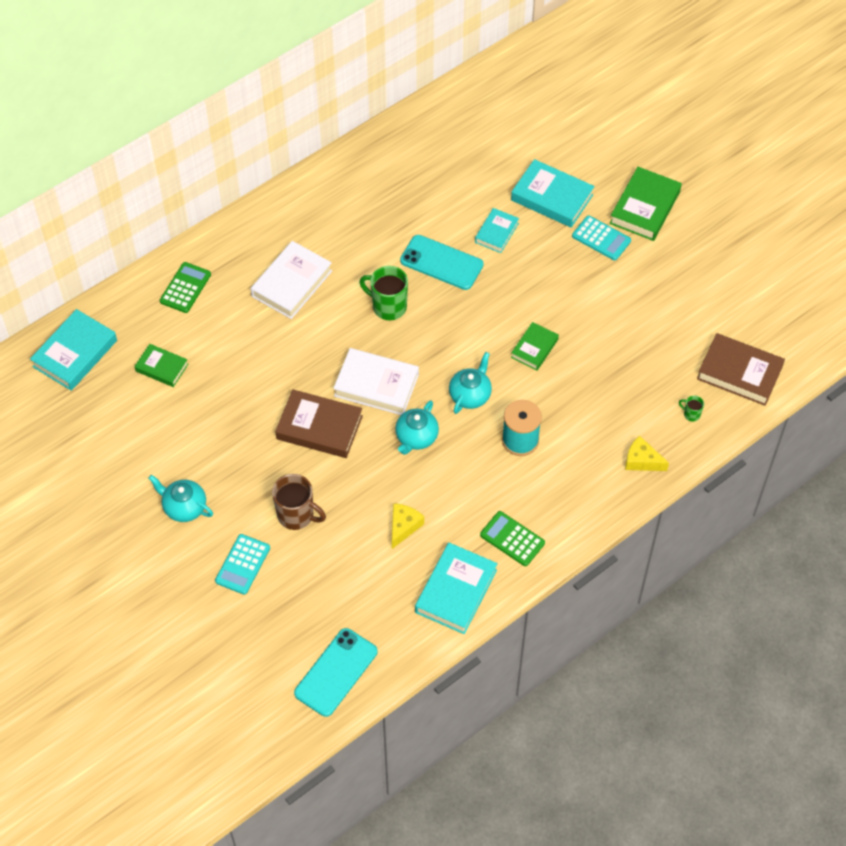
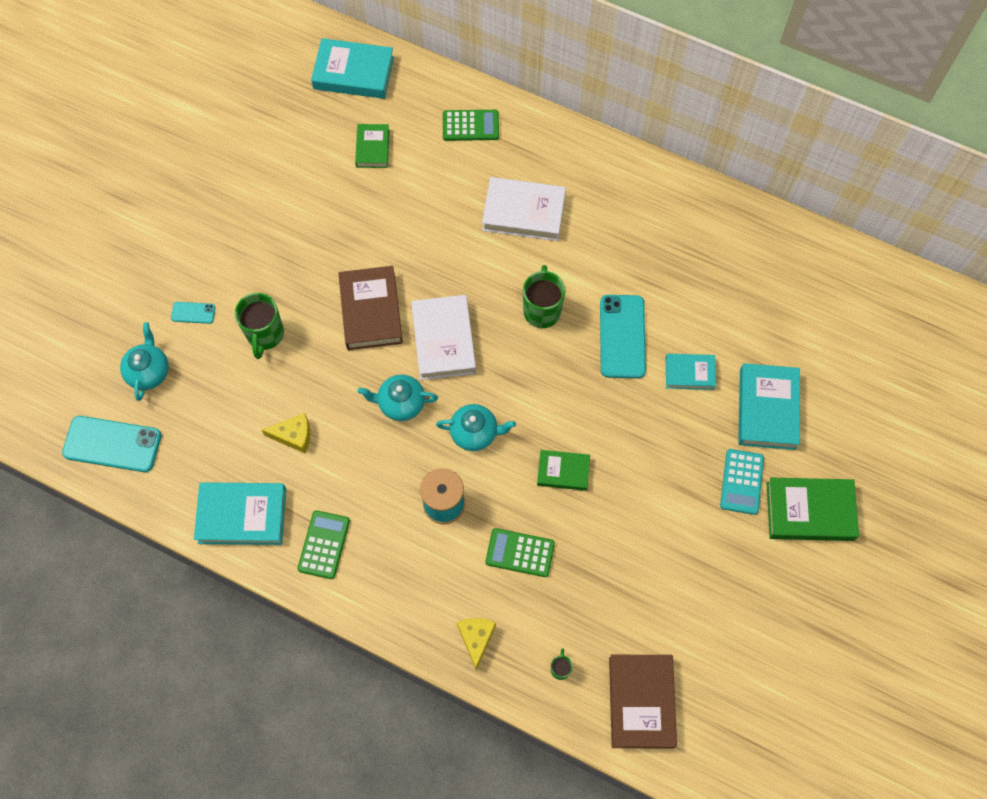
camera: 65 degrees right, 10 degrees up
(184, 507) = (232, 236): turquoise teapot -> turquoise teapot (149, 371)
(242, 564) = (193, 312): turquoise calculator -> turquoise phone
(297, 515) = (265, 335): brown mug -> green mug
(586, 404) = (520, 552): none -> green calculator

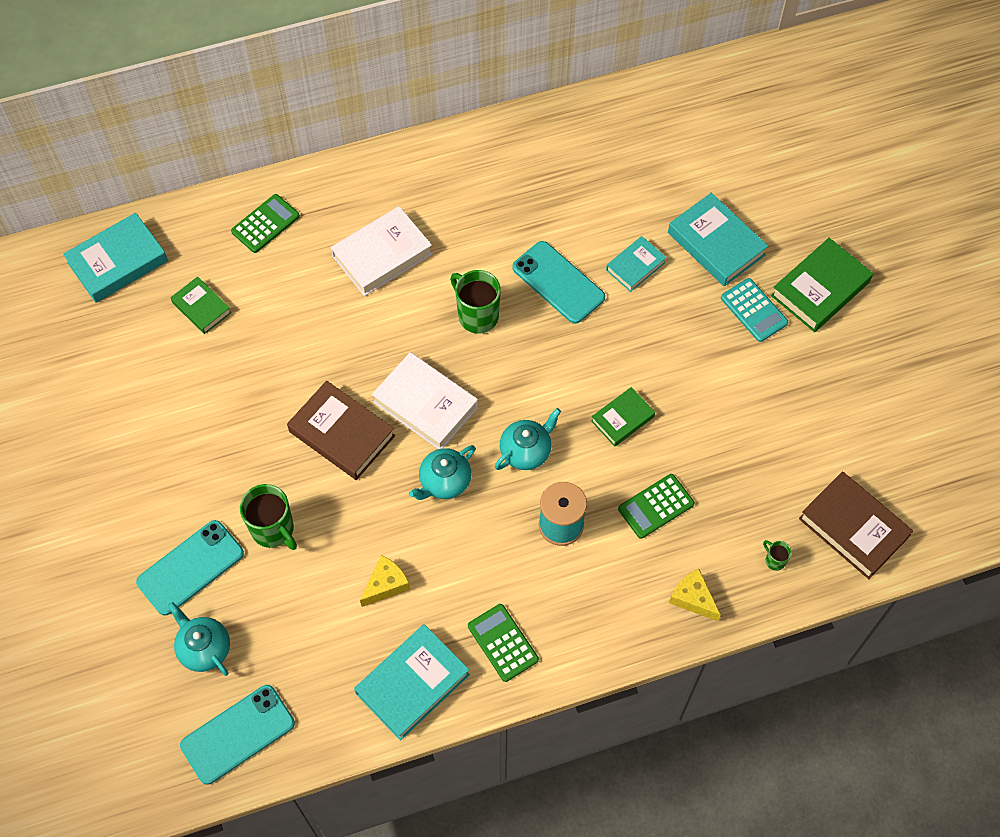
camera: 45 degrees left, 5 degrees down
(193, 312) = (190, 567): turquoise phone -> turquoise phone, size x2.09

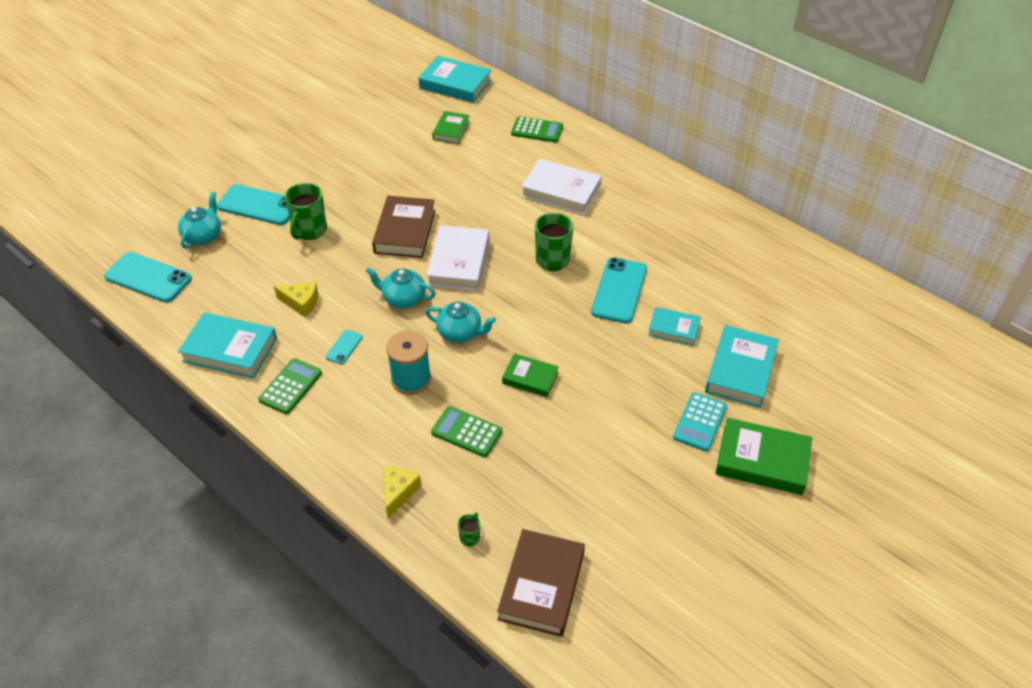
camera: 60 degrees right, 15 degrees down
(479, 568) = (344, 347): none -> turquoise phone

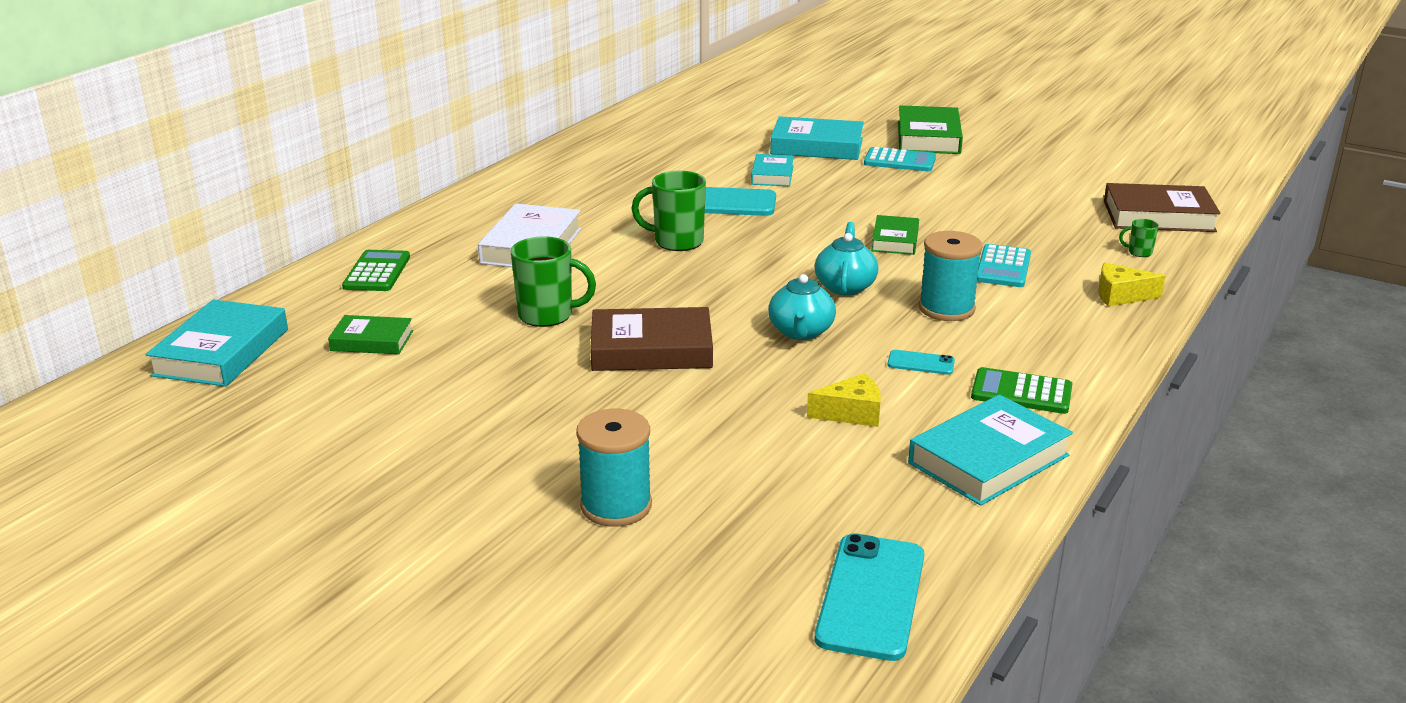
camera: 100 degrees left, 20 degrees down
(203, 236) = (726, 555): turquoise teapot -> none
(230, 350) = (988, 459): turquoise book -> turquoise book turned 45 degrees clockwise
(258, 205) = (616, 506): turquoise phone -> turquoise spool
(301, 303) = (851, 413): yellow cheese -> yellow cheese turned 75 degrees clockwise
(309, 230) = (674, 436): green mug -> green mug (547, 315)
(458, 262) = (708, 301): white book -> none
(466, 432) = (1003, 267): green calculator -> turquoise calculator

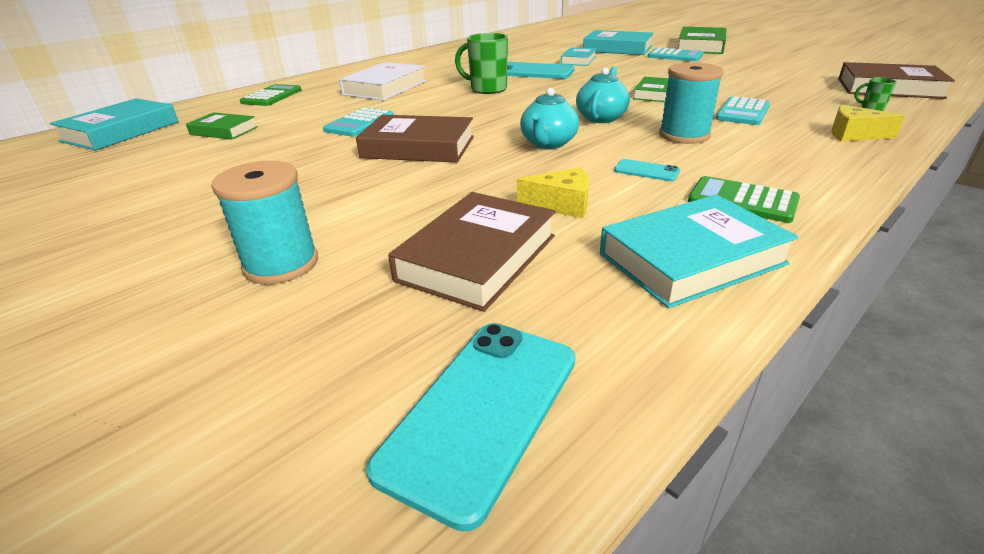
camera: 15 degrees right, 5 degrees up
(547, 315) = (359, 123): green mug -> turquoise calculator
(800, 478) = (478, 257): none -> brown book

